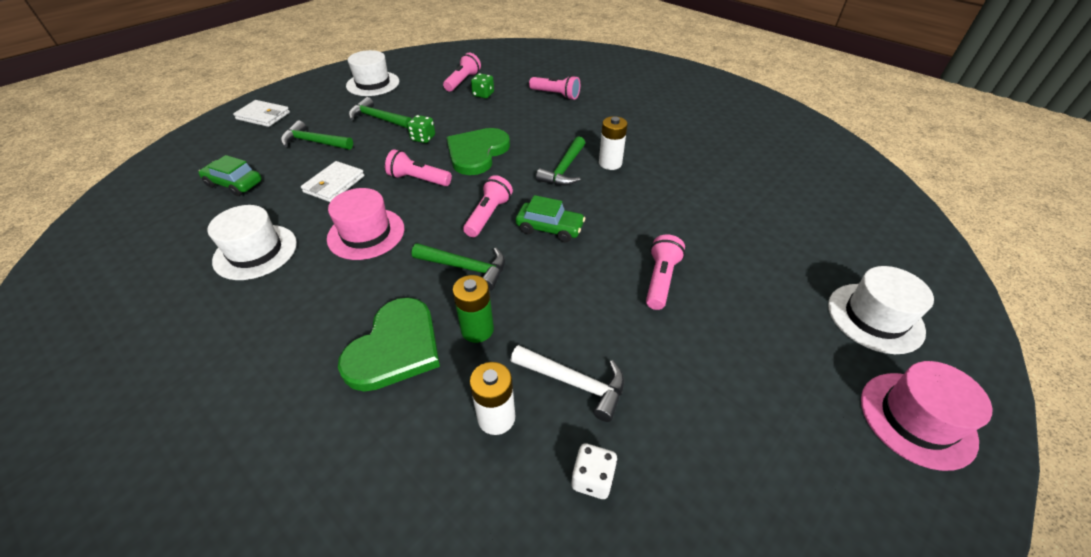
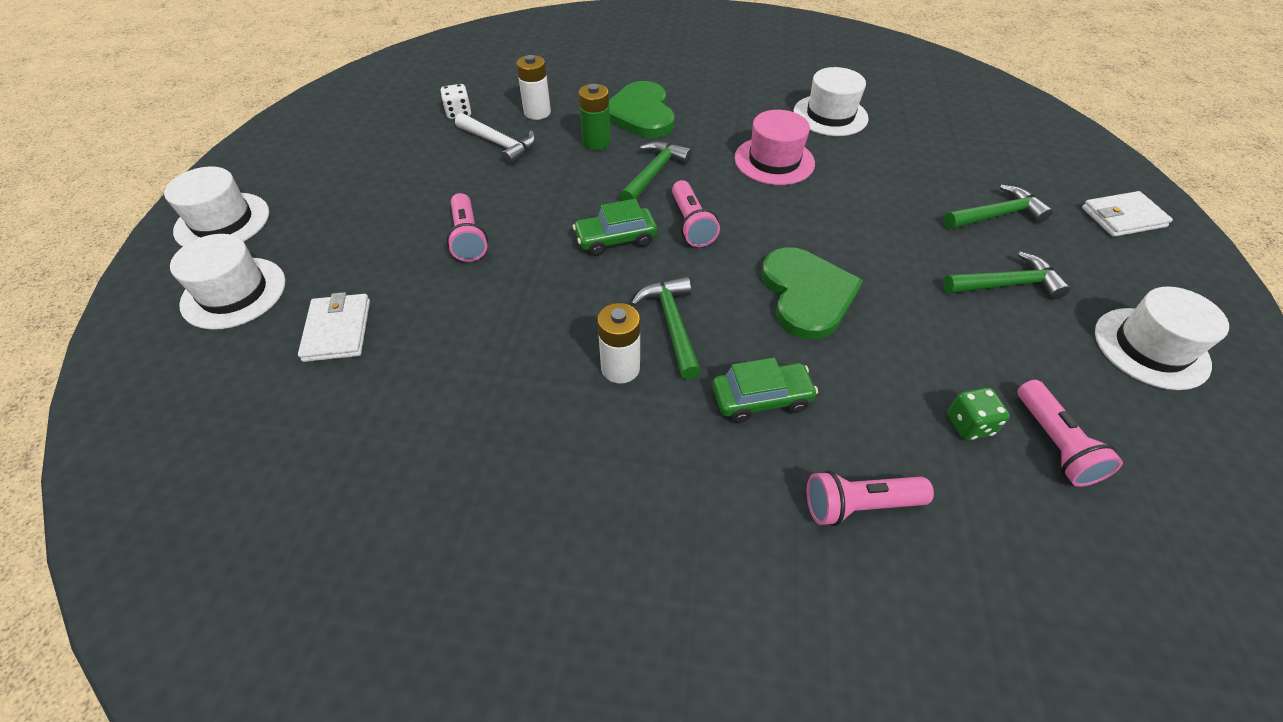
camera: 145 degrees right, 5 degrees up
(234, 184) = (960, 145): green car -> green car (761, 398)
(334, 184) = (881, 184): white wallet -> white wallet (337, 330)
(418, 179) = (814, 227): pink flashlight -> none
(423, 138) = (901, 283): green dice -> none
(465, 268) = (654, 173): green hammer -> green hammer turned 135 degrees clockwise
(574, 383) = (499, 144): white hammer -> white hammer turned 135 degrees counterclockwise
(917, 419) = (222, 222): pink hat -> white hat

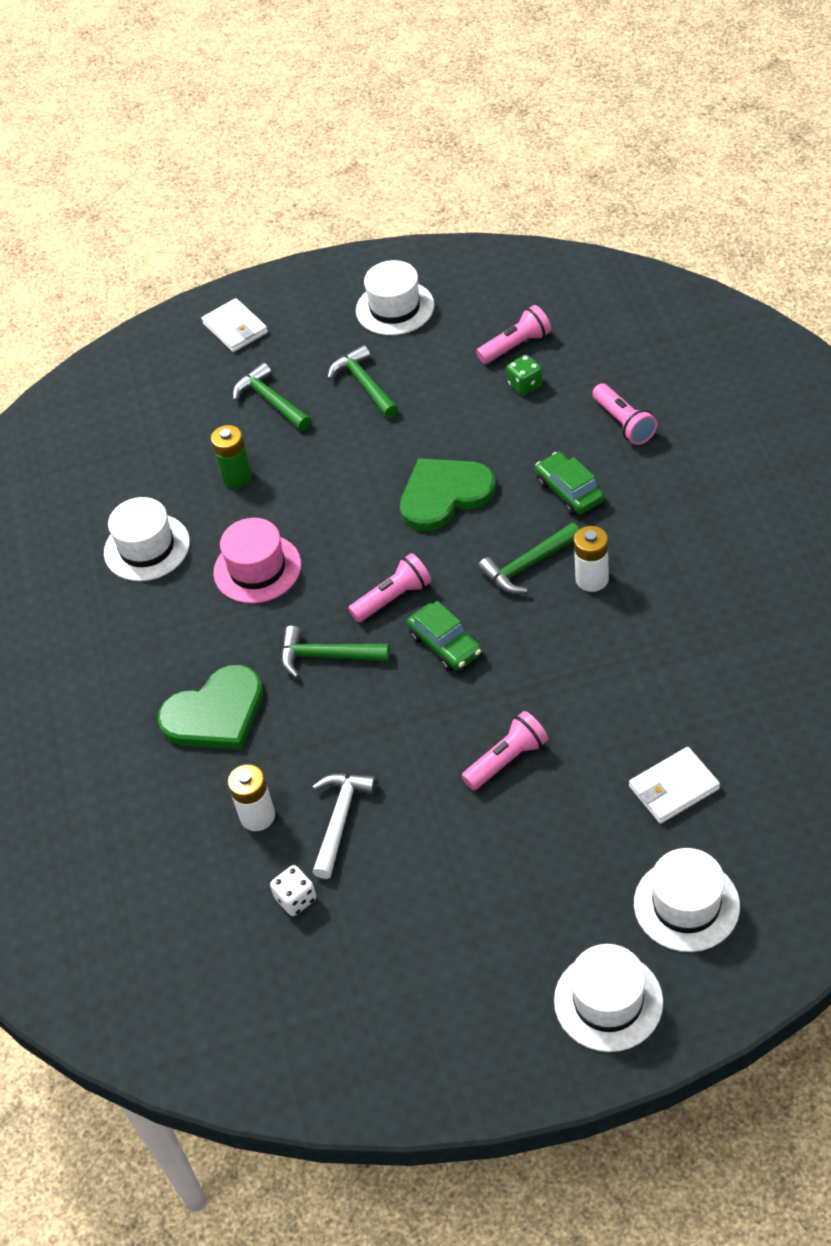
camera: 105 degrees left, 0 degrees up
(596, 143) = (294, 729): green battery -> green battery (237, 477)

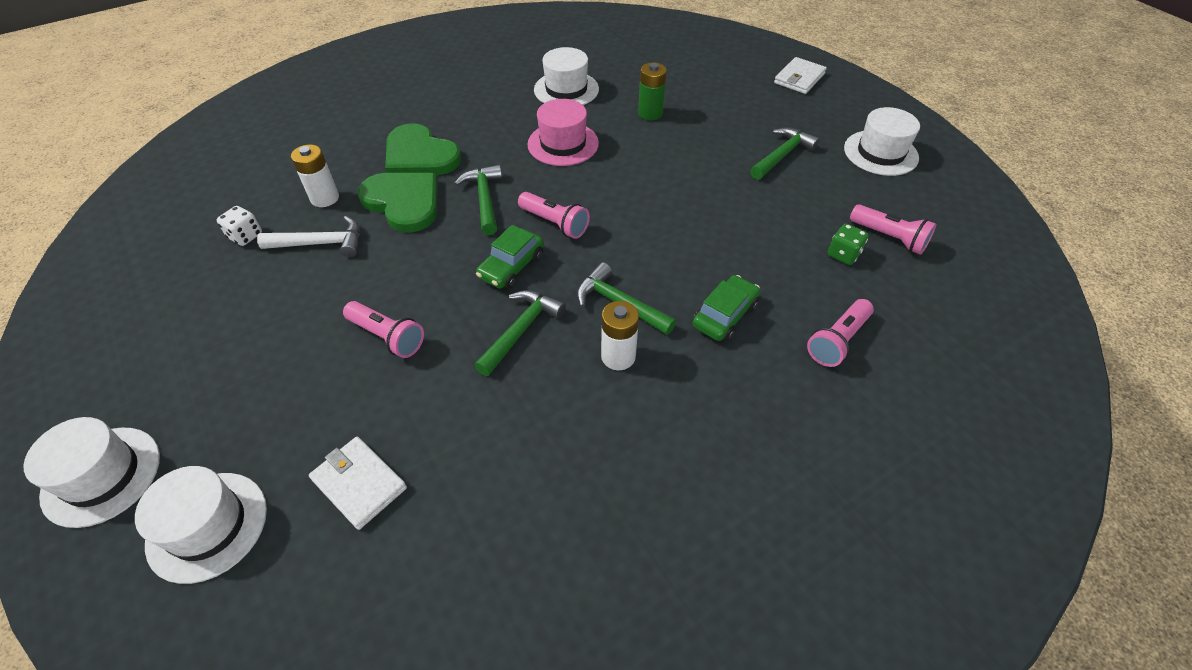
camera: 65 degrees right, 0 degrees up
(271, 401) = (735, 112): green hammer -> green hammer (521, 330)
(444, 495) = (681, 229): green heart -> green heart (403, 202)

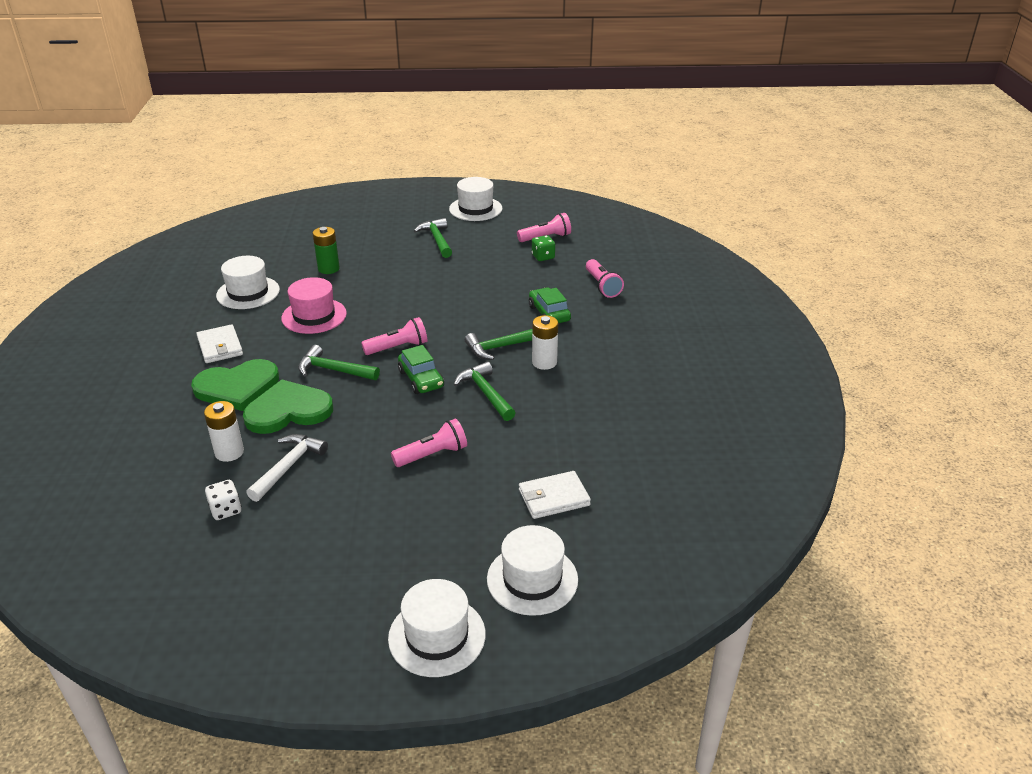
camera: 60 degrees left, 15 degrees down
(799, 78) = (370, 202): white wallet -> white wallet (220, 346)

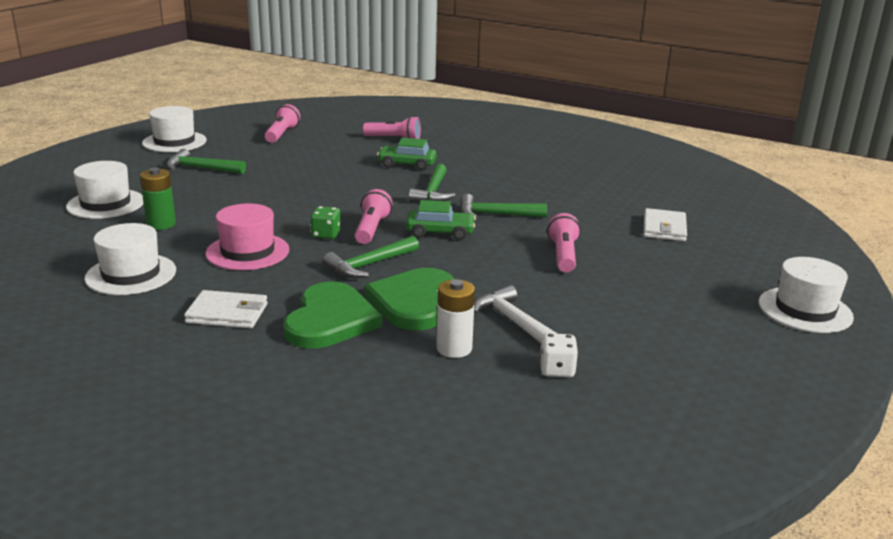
camera: 60 degrees left, 10 degrees down
(532, 579) = (757, 260): white hat -> white hat (106, 204)
(543, 257) = (312, 143): green dice -> green dice (326, 235)
(544, 362) = (478, 185): white battery -> none

